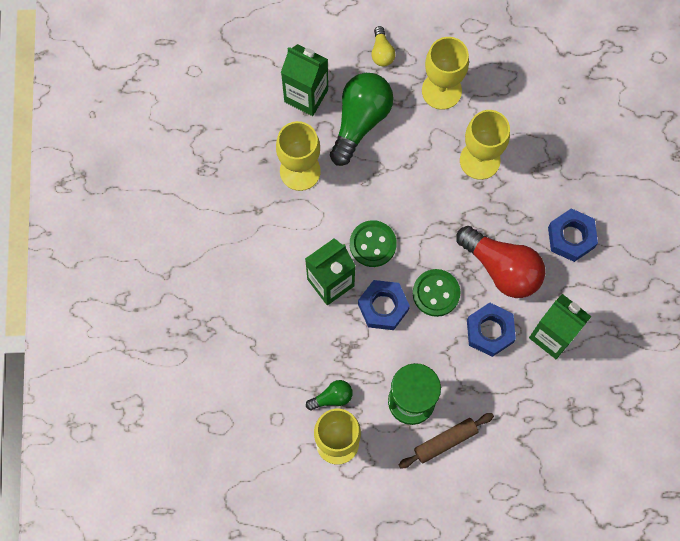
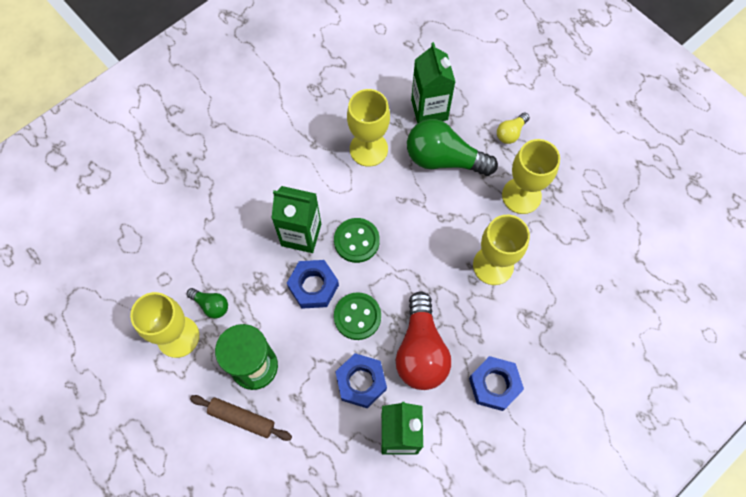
camera: 50 degrees right, 5 degrees down
(360, 121) = (444, 159): green light bulb -> green light bulb turned 150 degrees counterclockwise

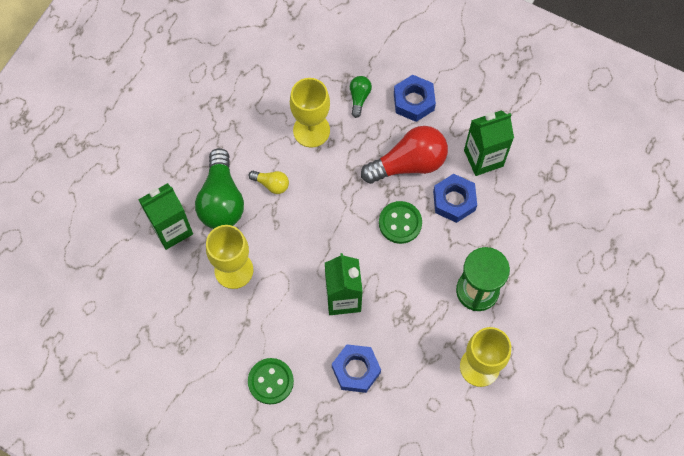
camera: 110 degrees left, 0 degrees up
(211, 305) = (440, 350): green light bulb -> green light bulb (359, 98)
(242, 418) = (523, 283): brown rolling pin -> none
(313, 286) = (388, 269): blue nut -> blue nut (356, 370)
(356, 241) = (331, 248): green button -> green button (270, 381)
(510, 133) = (174, 151): yellow light bulb -> yellow light bulb (271, 184)
(521, 195) = (236, 126): yellow goblet -> none

